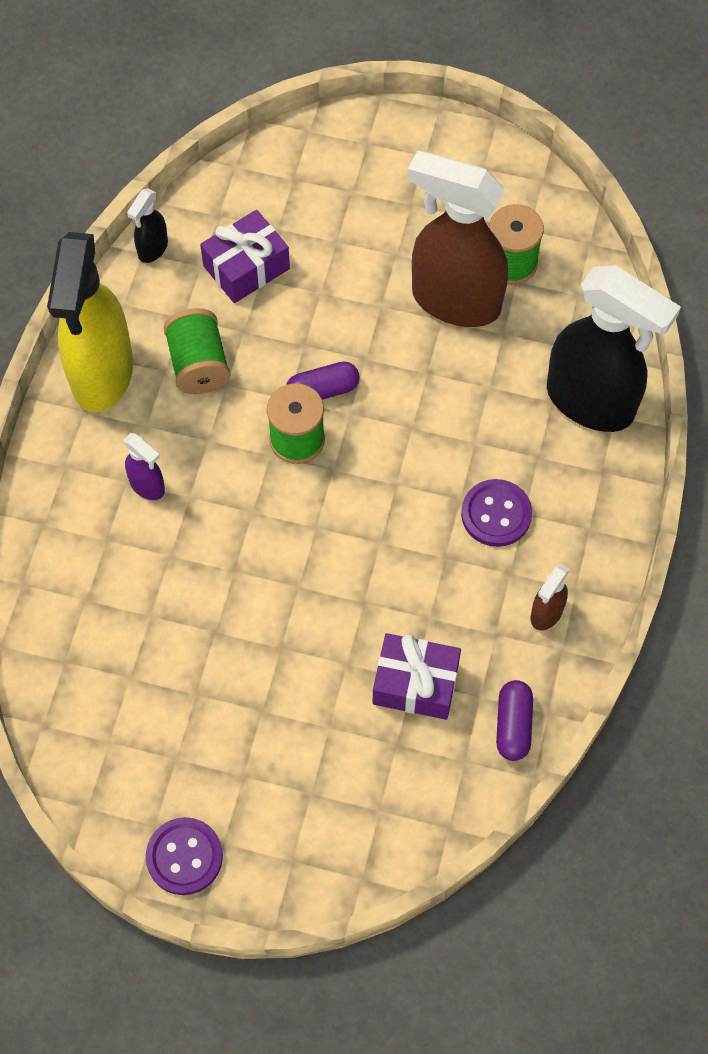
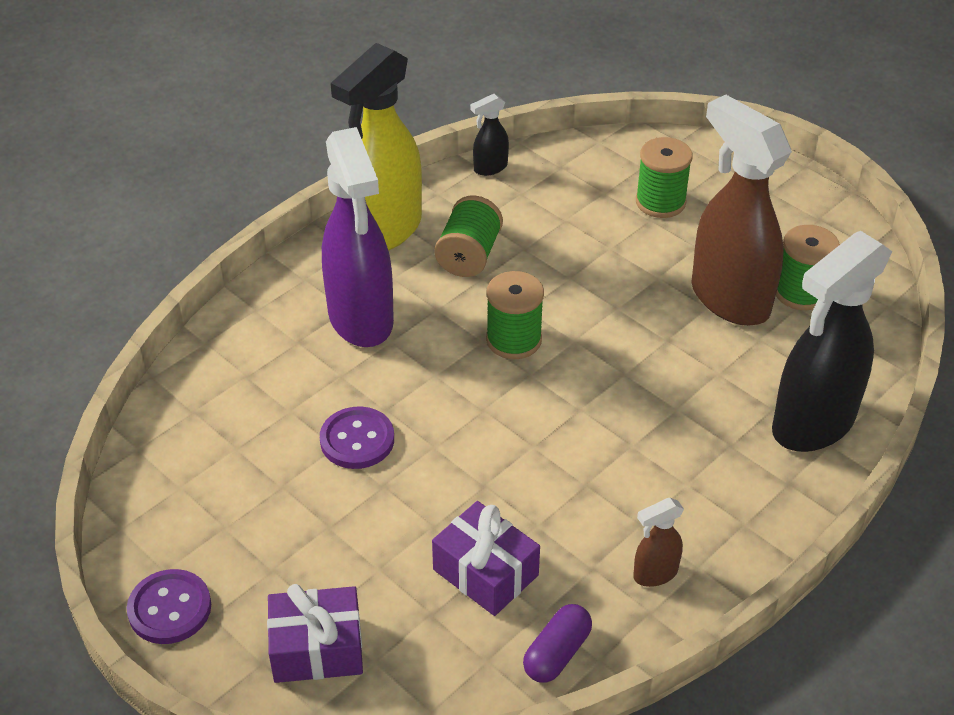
camera: 30 degrees right, 20 degrees down
(147, 486) = (361, 319): purple spray bottle -> purple spray bottle, size x2.33
(246, 267) = (558, 208): purple gift -> purple gift (317, 648)
(322, 390) = (562, 315): purple capsule -> none
(334, 216) = (660, 202): none -> green spool
(496, 514) = (659, 472): purple button -> purple button (357, 440)
(591, 402) = (812, 424): black spray bottle -> black spray bottle turned 75 degrees clockwise

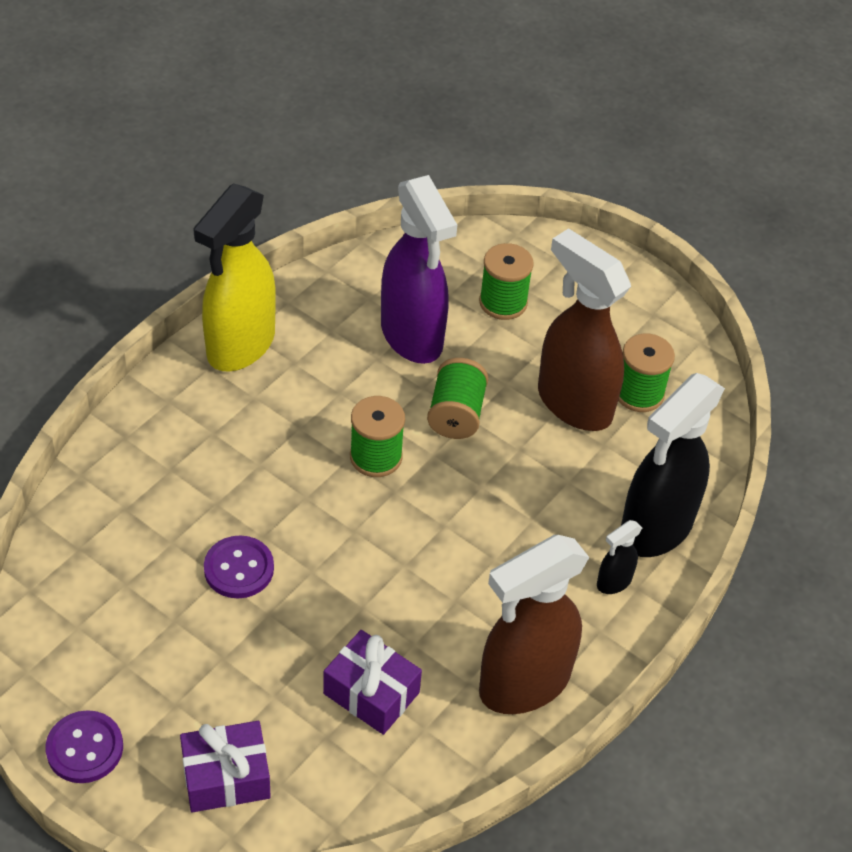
camera: 10 degrees left, 5 degrees up
(361, 319) = (228, 442): purple spray bottle -> purple spray bottle (412, 337)
(469, 255) = (325, 369): green spool -> green spool (456, 414)
(490, 168) = (336, 271): black spray bottle -> black spray bottle (613, 582)
(557, 653) = (442, 766): purple capsule -> none
(654, 574) = (523, 684): brown spray bottle -> brown spray bottle, size x2.33

